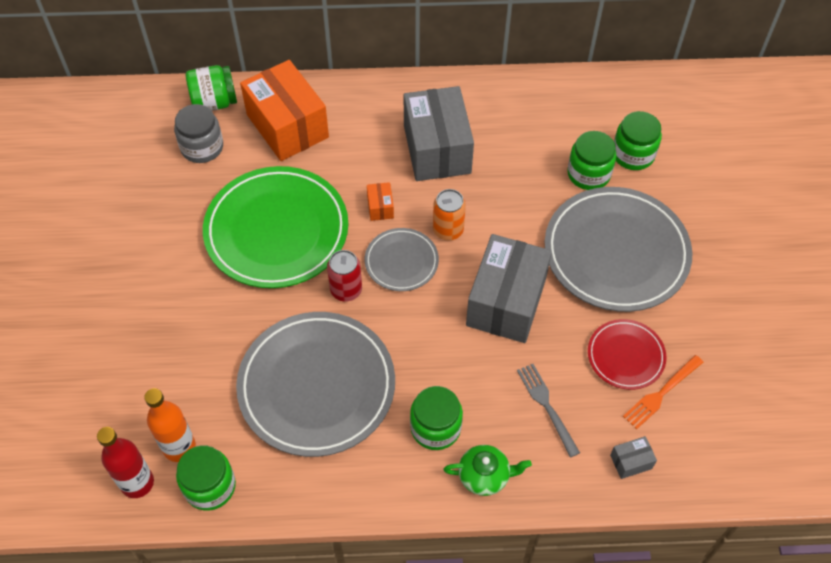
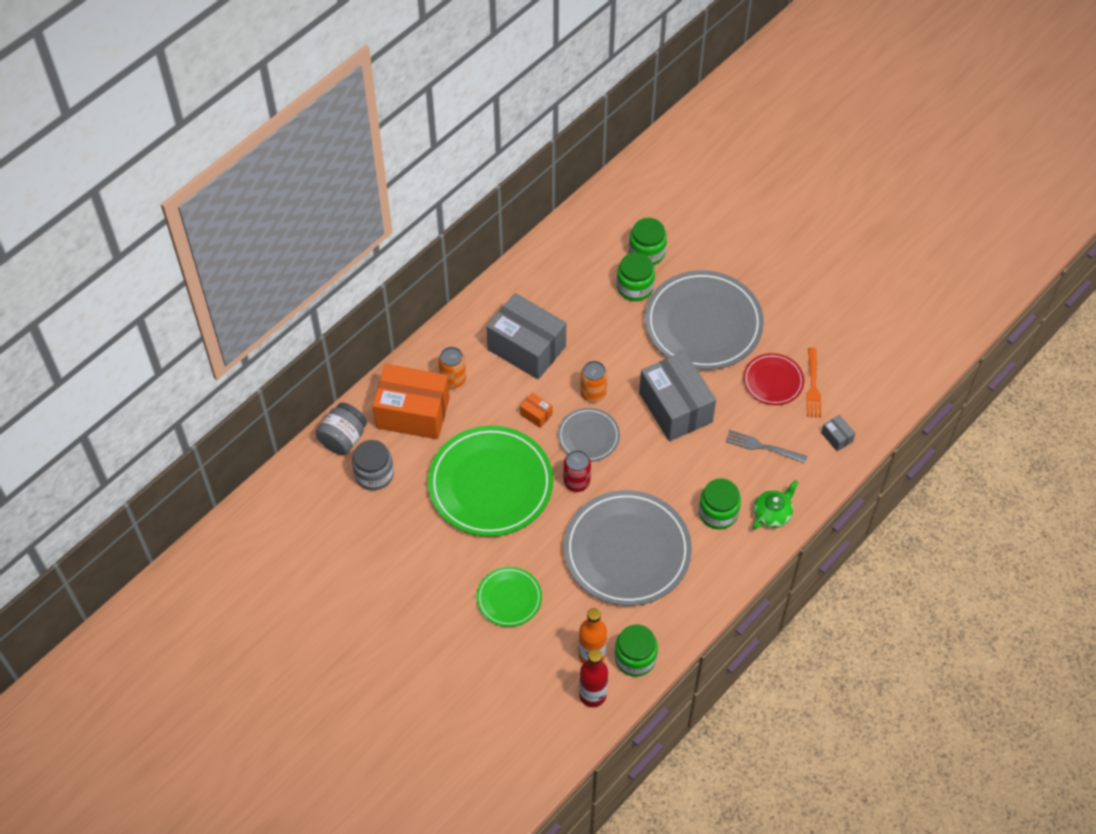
camera: 45 degrees left, 0 degrees up
(176, 335) = (509, 598): none -> green plate
(214, 102) = (343, 438): green jar -> grey jar
(349, 126) = (453, 379): none -> orange can
(631, 462) = (836, 437): grey box -> grey box turned 60 degrees counterclockwise

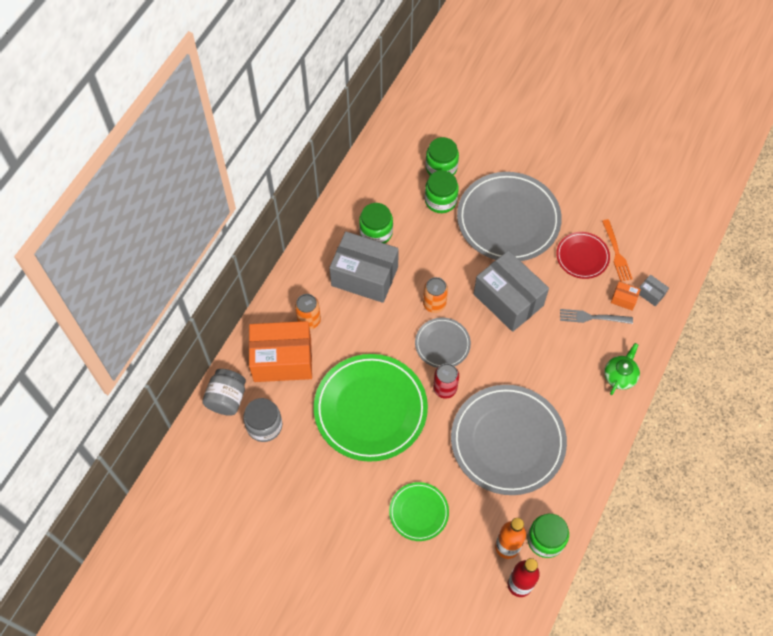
camera: 15 degrees left, 5 degrees up
(536, 414) = (391, 335): orange box -> orange box (624, 299)
(718, 513) = (574, 386): green jar -> green jar (376, 232)

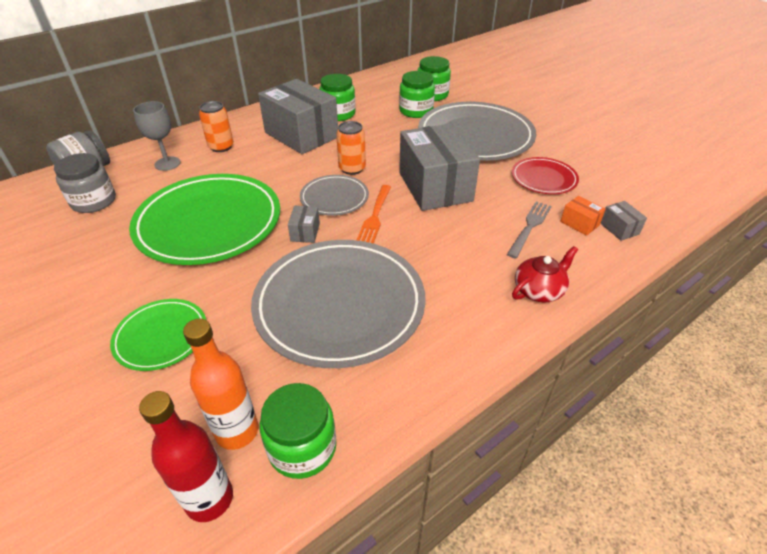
camera: 25 degrees right, 20 degrees down
(282, 360) = (167, 163): orange box -> grey goblet
(445, 388) = (305, 232): red can -> grey box
(592, 317) = (529, 227): grey fork -> grey fork turned 90 degrees clockwise
(616, 253) = (588, 186): orange fork -> orange fork (375, 216)
(620, 376) = (539, 290): green teapot -> red teapot

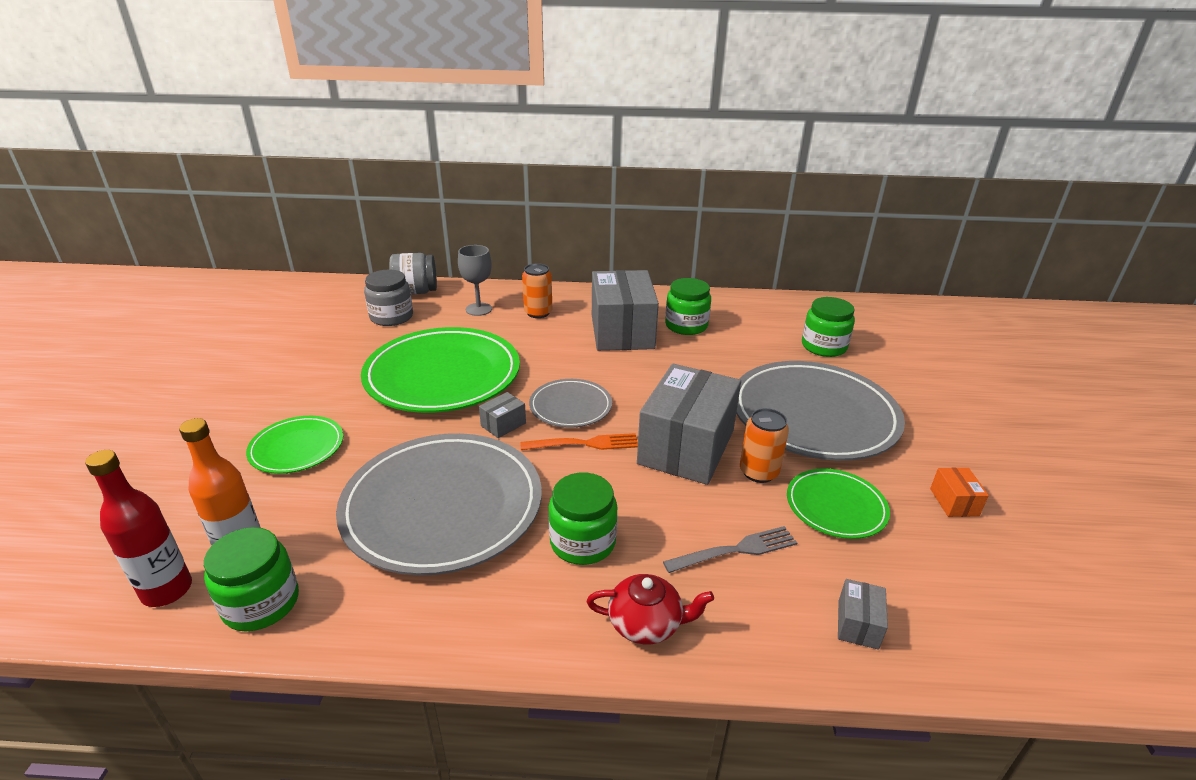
camera: 40 degrees right, 10 degrees down
(352, 168) = (625, 386): orange can -> orange can (758, 472)
(375, 216) = (584, 444): orange fork -> orange fork turned 150 degrees counterclockwise
(416, 111) = (778, 356): green jar -> green jar (582, 542)
(543, 179) = (836, 506): red plate -> green plate
(579, 223) = (808, 584): orange box -> orange box (954, 502)

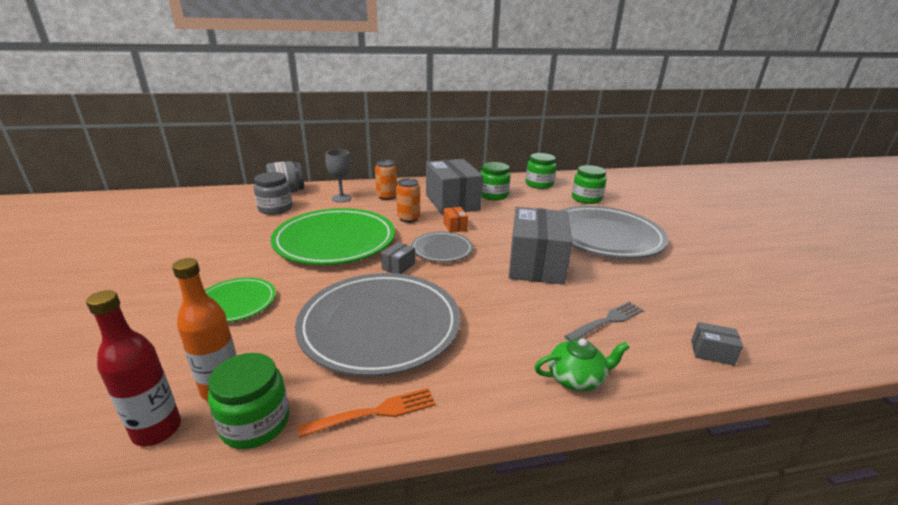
camera: 15 degrees left, 5 degrees down
(582, 542) = (499, 333): green jar -> green jar (539, 184)
(584, 444) = (465, 271): orange fork -> orange fork (374, 412)
(646, 623) = (576, 378): red teapot -> green teapot
(758, 472) = (592, 272): orange can -> orange can (408, 218)
(836, 506) = (652, 285): green plate -> none
(857, 624) = (712, 352): grey box -> grey box turned 75 degrees counterclockwise
(954, 502) = (718, 273): orange box -> orange box (455, 226)

